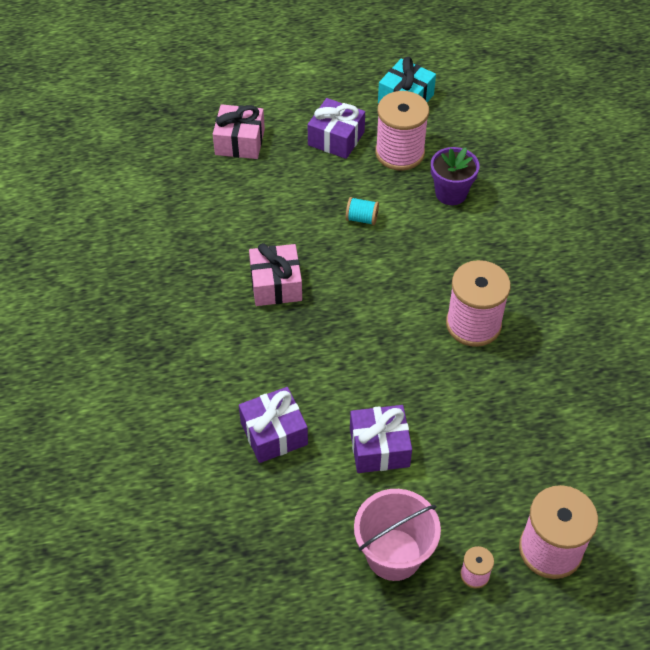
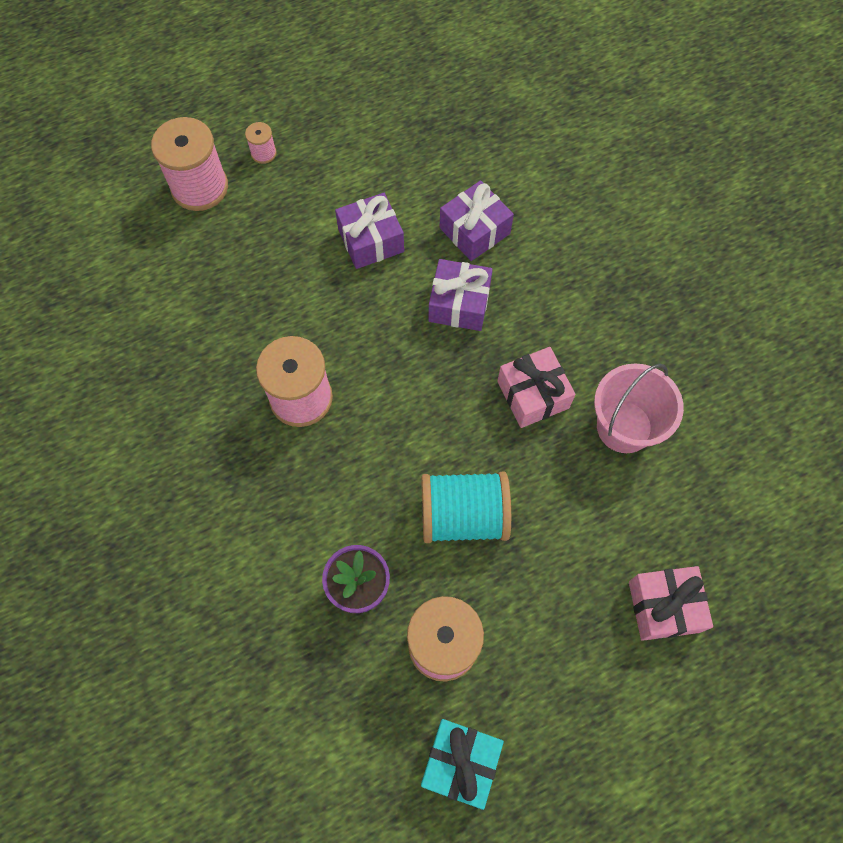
camera: 165 degrees right, 15 degrees up
(336, 138) = (537, 649): purple gift -> purple gift (459, 303)
(362, 218) = (463, 515): turquoise spool -> turquoise spool, size x2.20
(393, 554) = (336, 153): pink bucket -> pink bucket (624, 427)

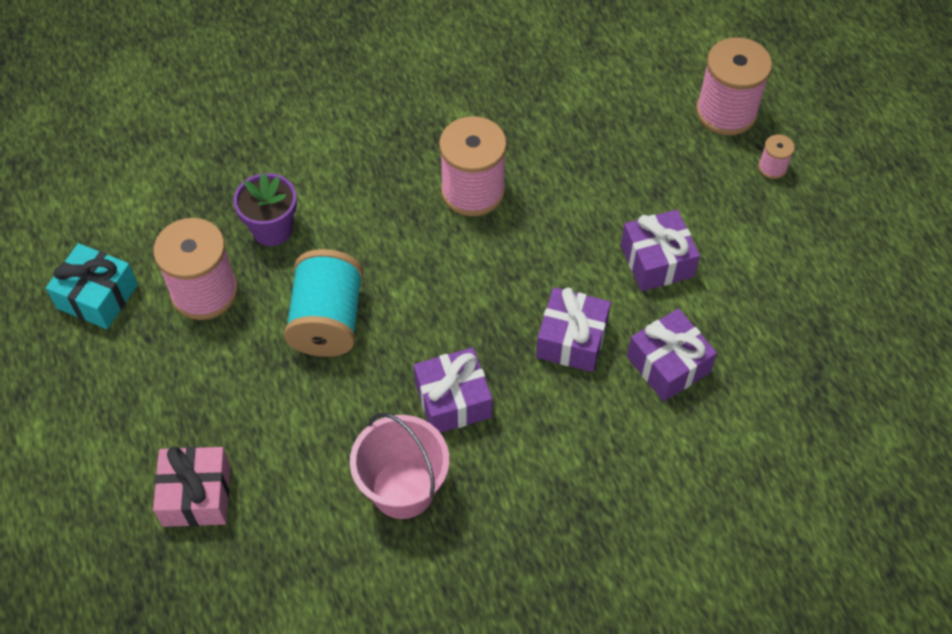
camera: 95 degrees right, 10 degrees down
(533, 394) = (453, 400): pink gift -> purple gift

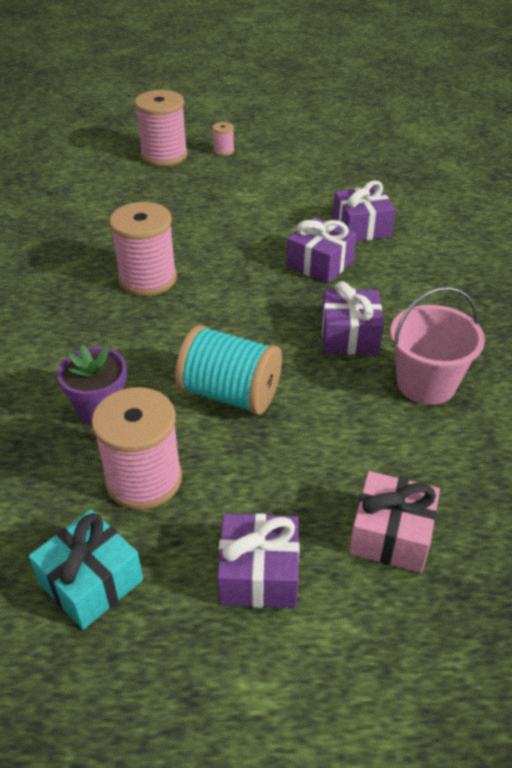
camera: 70 degrees left, 15 degrees down
(657, 261) = (271, 211): purple gift -> purple gift (259, 574)

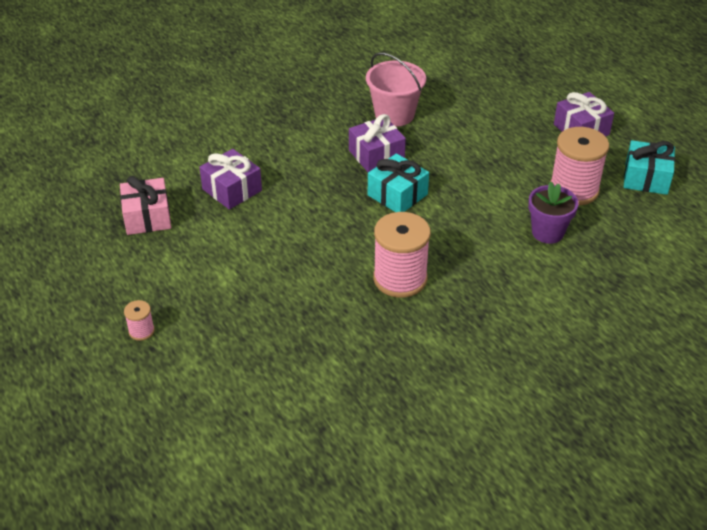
camera: 120 degrees left, 0 degrees up
(164, 155) = (180, 375): pink spool -> none
(230, 394) = (478, 185): turquoise spool -> none
(267, 324) = (397, 195): none -> turquoise gift
(320, 263) = (302, 195): purple gift -> none
(391, 535) = (516, 99): pink gift -> pink gift (147, 217)

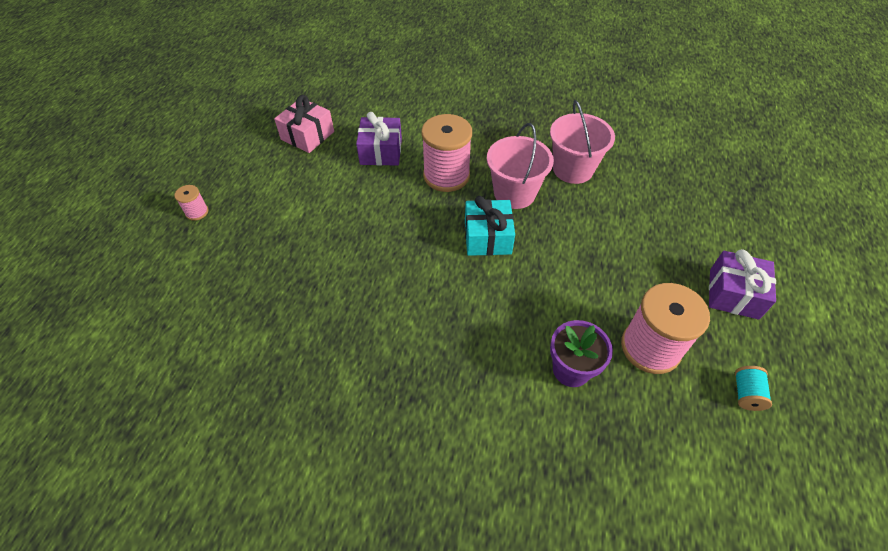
camera: 45 degrees right, 10 degrees up
(376, 155) = (514, 193): purple gift -> pink bucket
(400, 279) = (396, 310): pink spool -> pink spool (446, 175)
(646, 178) = (746, 394): turquoise gift -> turquoise spool

